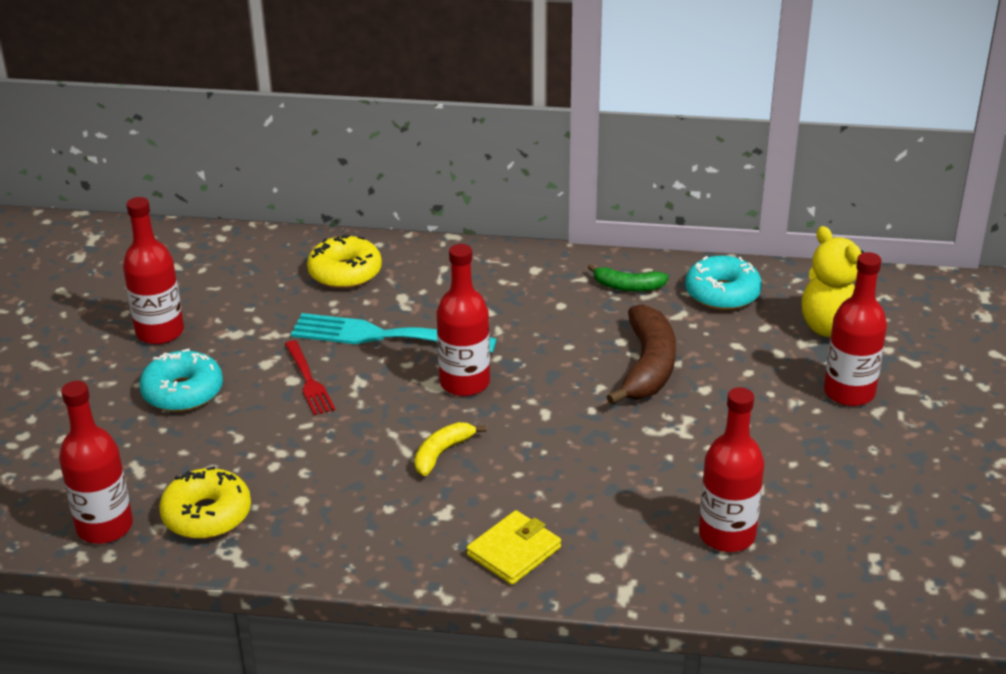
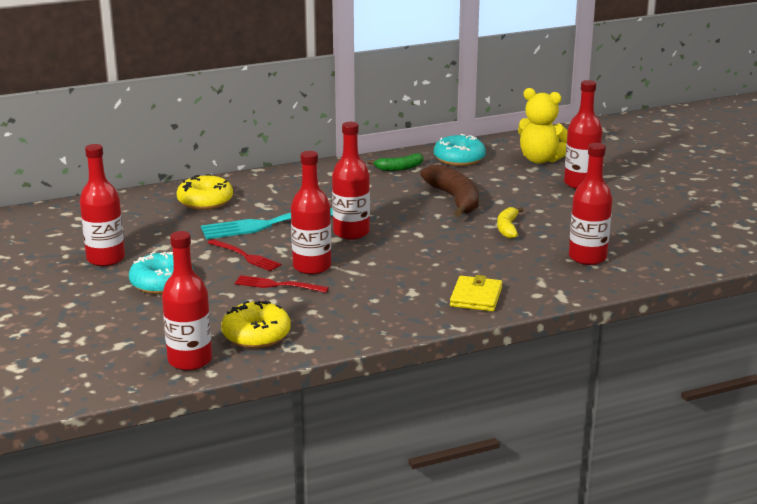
camera: 30 degrees left, 10 degrees down
(301, 442) = (278, 285): none -> red fork
(367, 425) = (312, 267): none -> red bottle
(442, 453) = (377, 267): yellow banana -> yellow banana (507, 228)

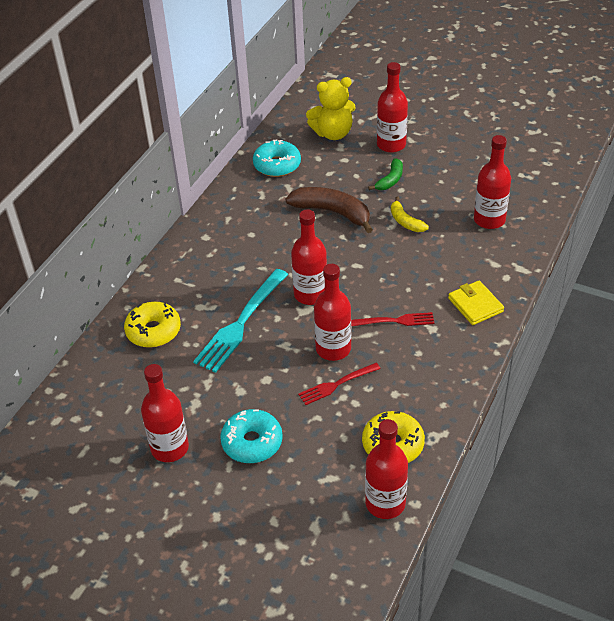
camera: 40 degrees left, 20 degrees up
(245, 256) = (271, 370): red fork -> red fork (395, 321)
(399, 168) = (248, 201): green banana -> green banana (390, 180)

